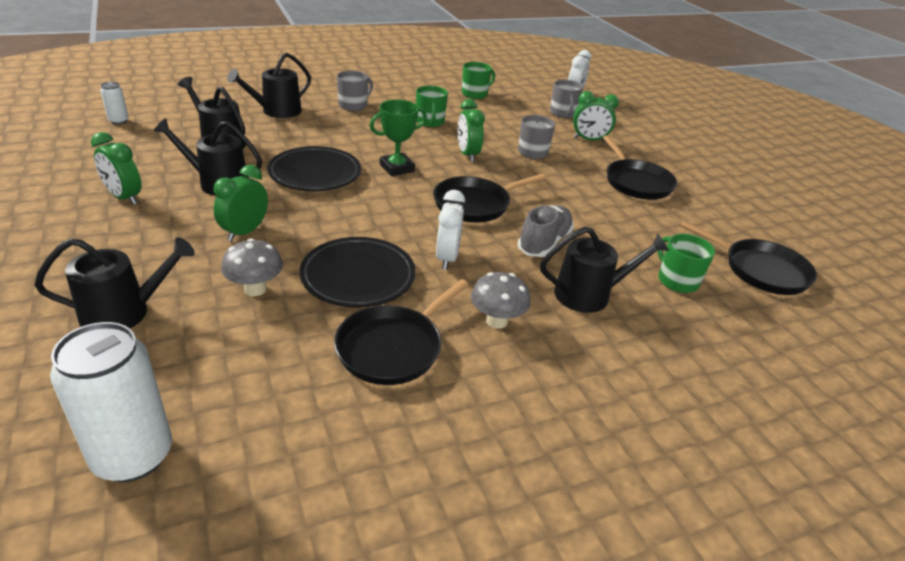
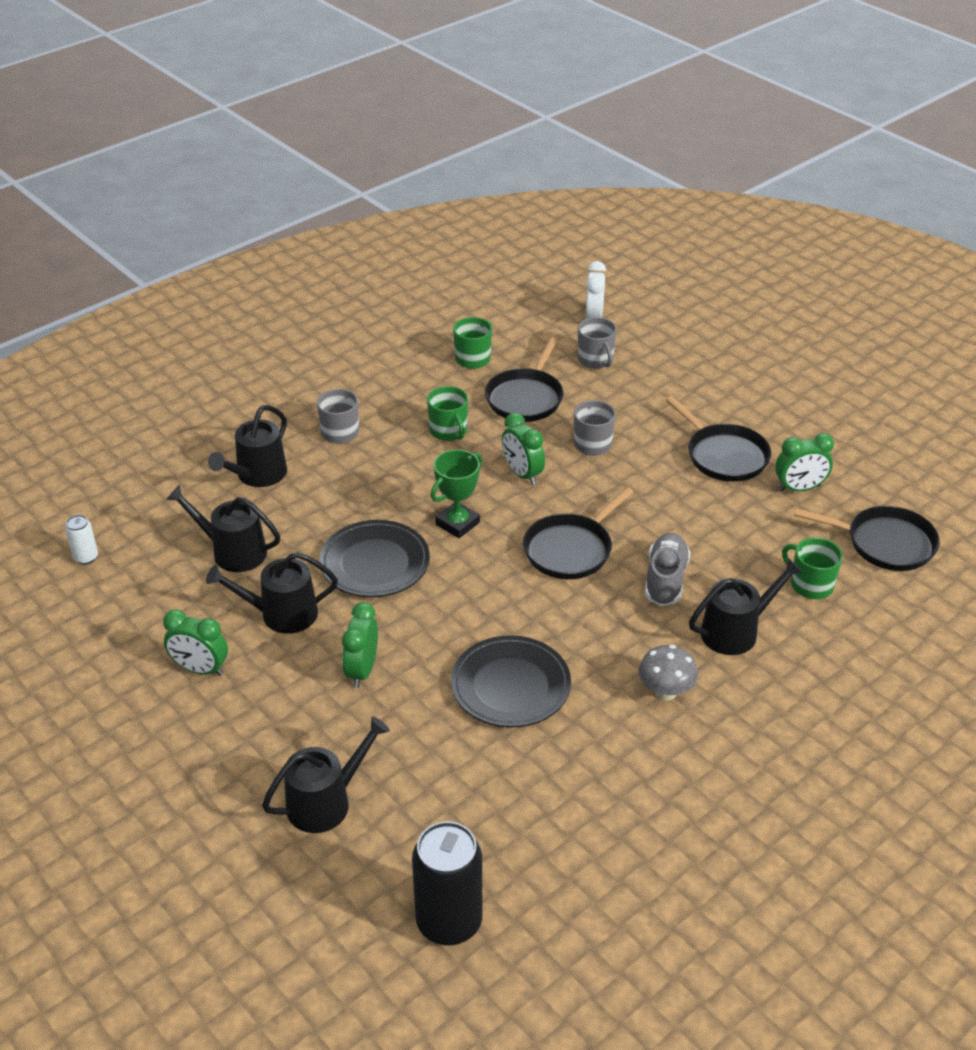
camera: 15 degrees left, 5 degrees up
(133, 456) = (449, 922): white can -> black can
(255, 289) = (424, 734): grey mushroom -> none
(393, 348) = (590, 753): black pan -> black pan (525, 398)
(447, 258) = (581, 633): white clock -> none
(589, 140) = (646, 400): green clock -> green clock (799, 488)

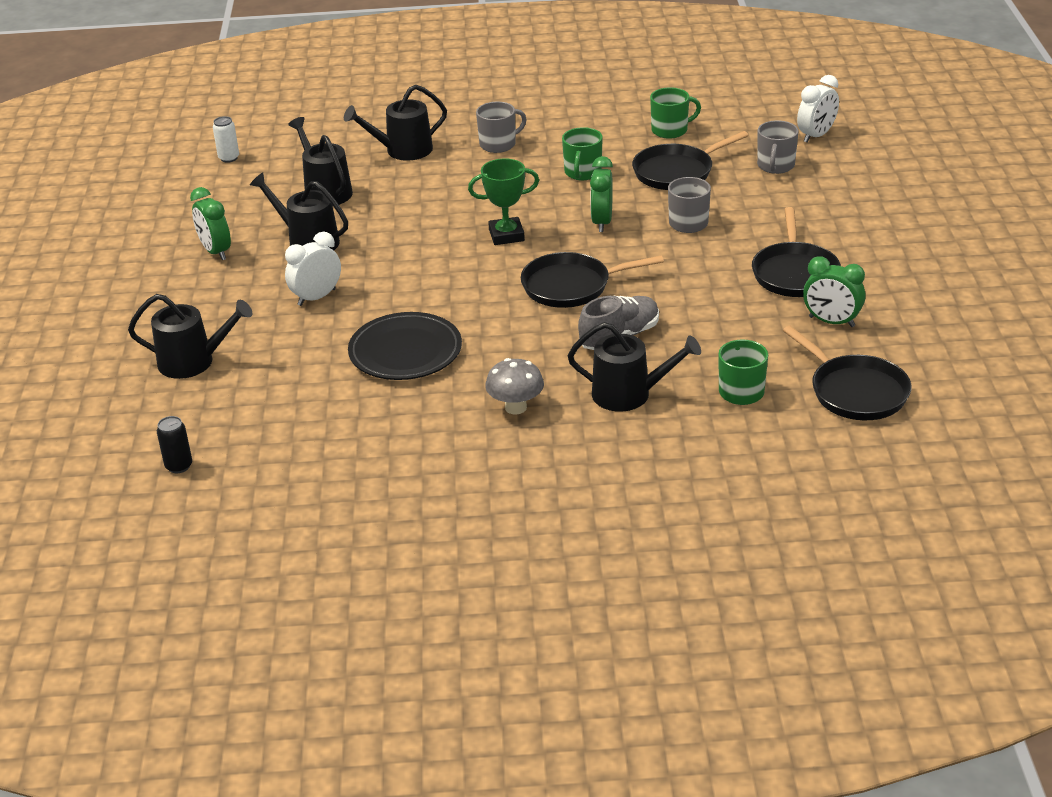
camera: 40 degrees right, 5 degrees down
(362, 670) = (316, 297): green clock -> white clock
(375, 563) = (412, 236): black plate -> none
(449, 922) = (179, 466): black can -> black can, size x0.47

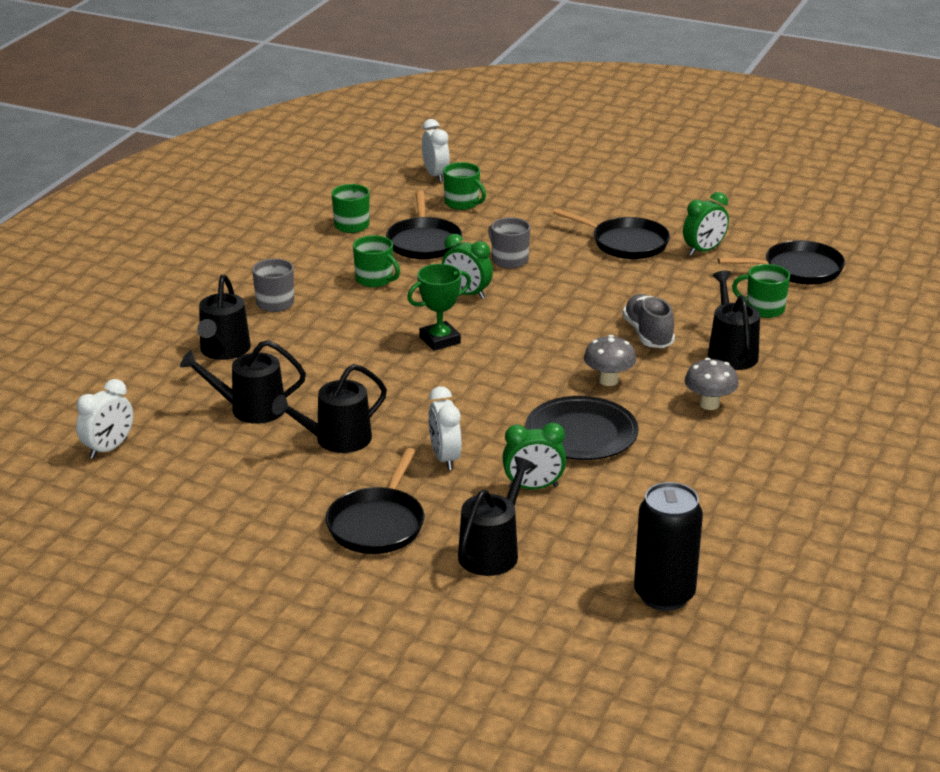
camera: 65 degrees left, 5 degrees down
(179, 466) = (664, 595): black can -> black can, size x2.11
(215, 251) = (296, 496): green clock -> green clock (533, 487)
(229, 158) = (108, 449): white can -> white clock
(506, 235) = (440, 340): green trophy -> green trophy turned 45 degrees clockwise
(511, 340) = (608, 380): none -> grey mushroom
(571, 286) = (553, 334): black pan -> black pan (377, 524)
(628, 394) = (731, 352): black watering can -> black watering can turned 45 degrees counterclockwise
(775, 166) = (462, 203): grey mug -> green mug

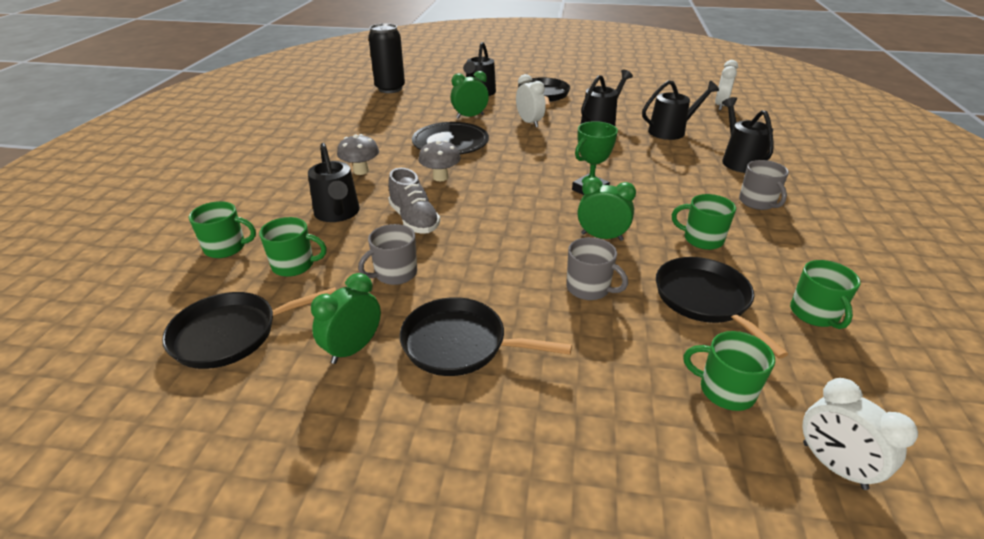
camera: 165 degrees right, 5 degrees up
(671, 290) = (395, 273): none -> grey mug
(836, 333) = (226, 248): none -> green mug

